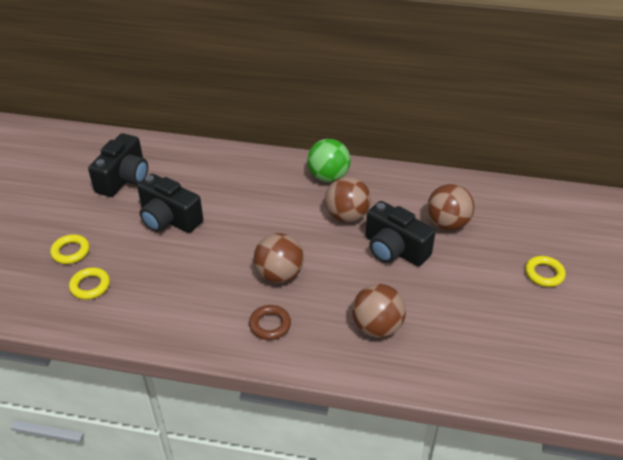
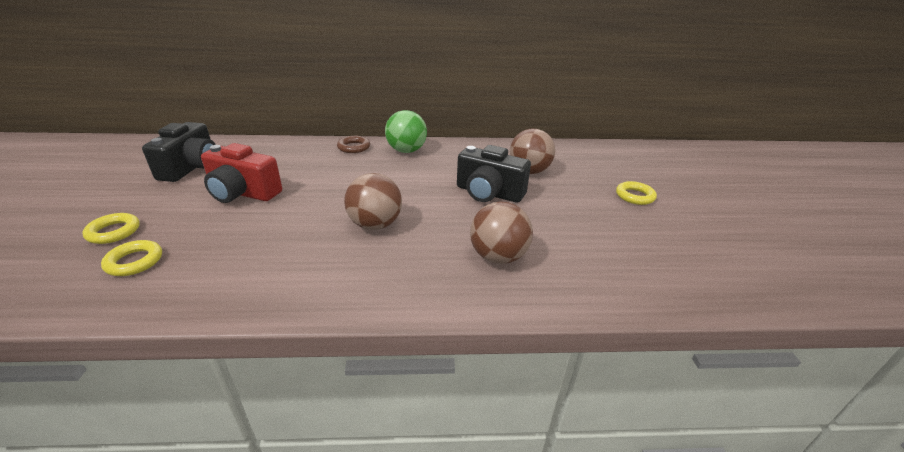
camera: 15 degrees left, 10 degrees down
(169, 219) = (243, 193): black camera -> red camera
(270, 325) = (374, 271): brown ring -> brown ring (354, 147)
(347, 216) = (433, 174): brown ball -> none

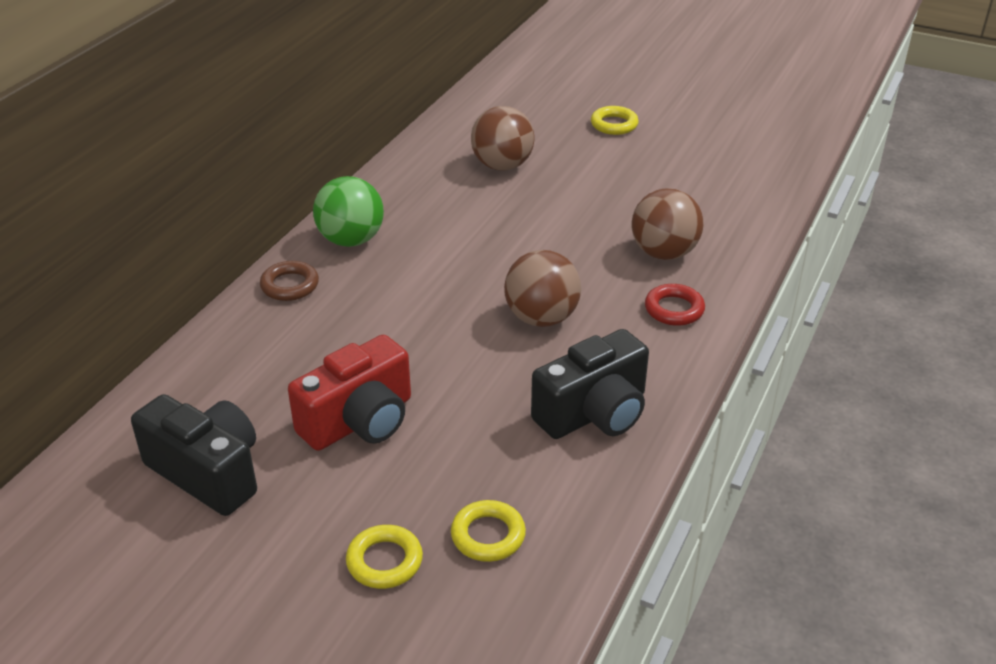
camera: 60 degrees left, 5 degrees up
(427, 280) = (674, 309): none -> red ring
(489, 193) = (532, 214): black camera -> black camera (594, 413)

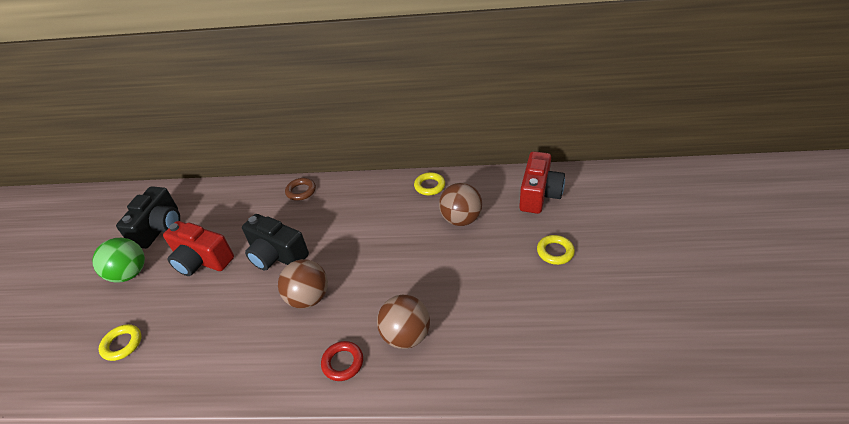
camera: 70 degrees right, 5 degrees up
(351, 240) = (349, 194): green ball -> green ball (130, 274)
(384, 561) = (104, 311): yellow ring -> yellow ring (429, 186)
(512, 104) = (539, 194): none -> red camera
(594, 413) = (226, 355): black camera -> black camera (277, 255)

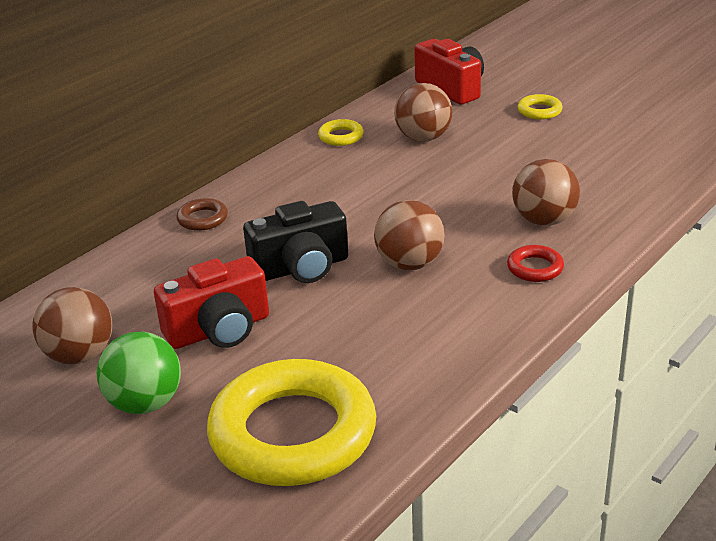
camera: 55 degrees left, 10 degrees down
(122, 344) = (293, 433): yellow ring -> yellow ring, size x2.48
(160, 228) = (80, 355): black camera -> brown ball

